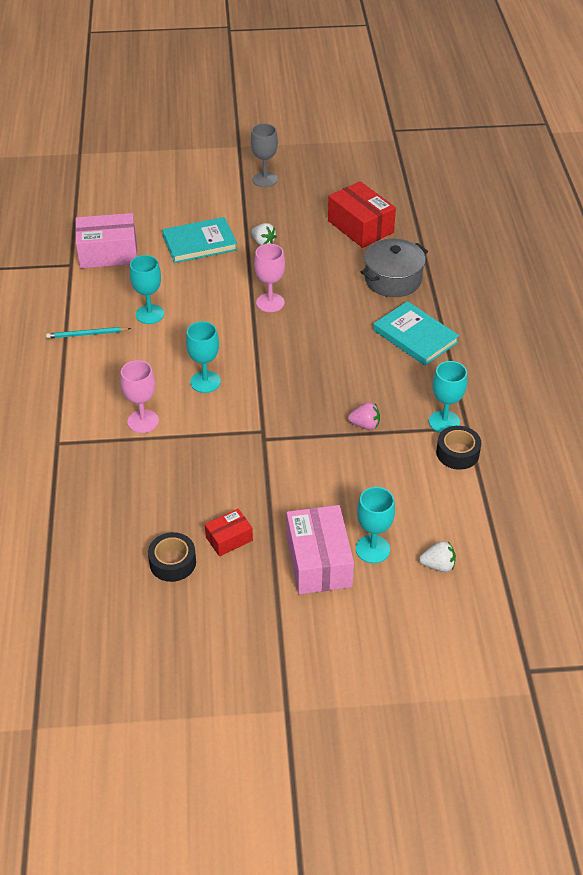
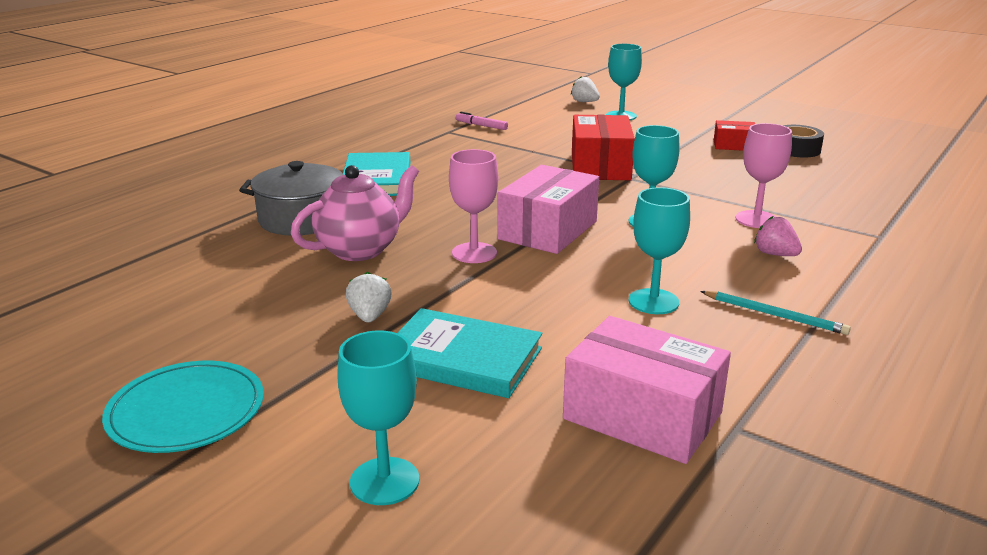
camera: 140 degrees left, 20 degrees down
(265, 179) = (186, 411): grey goblet -> turquoise plate
(318, 561) = (670, 122): pink box -> pink box (548, 230)
(327, 275) = (360, 250): none -> pink teapot
(360, 226) = (215, 278): red box -> red box (600, 166)
(365, 425) = (528, 154): pink strawberry -> pink strawberry (775, 254)
(444, 422) = (460, 138): turquoise goblet -> turquoise goblet (384, 481)
(457, 453) = (481, 126): black tape -> pink marker

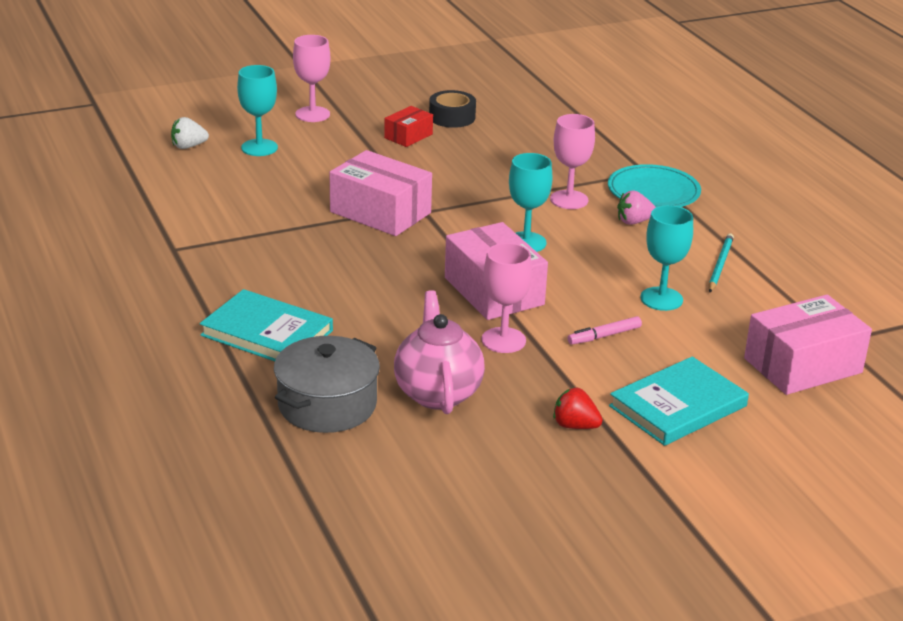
camera: 60 degrees left, 5 degrees up
(186, 411) = (659, 550): turquoise plate -> turquoise plate (653, 191)
(369, 316) = (575, 426): white strawberry -> red strawberry
(384, 481) = (809, 485): turquoise goblet -> none
(481, 126) = (181, 225): pink marker -> pink marker (604, 336)
(600, 166) = (380, 212): red box -> pink box
(699, 115) = (312, 114): none -> pink goblet
(775, 315) = (720, 265): turquoise pencil -> turquoise pencil turned 45 degrees counterclockwise

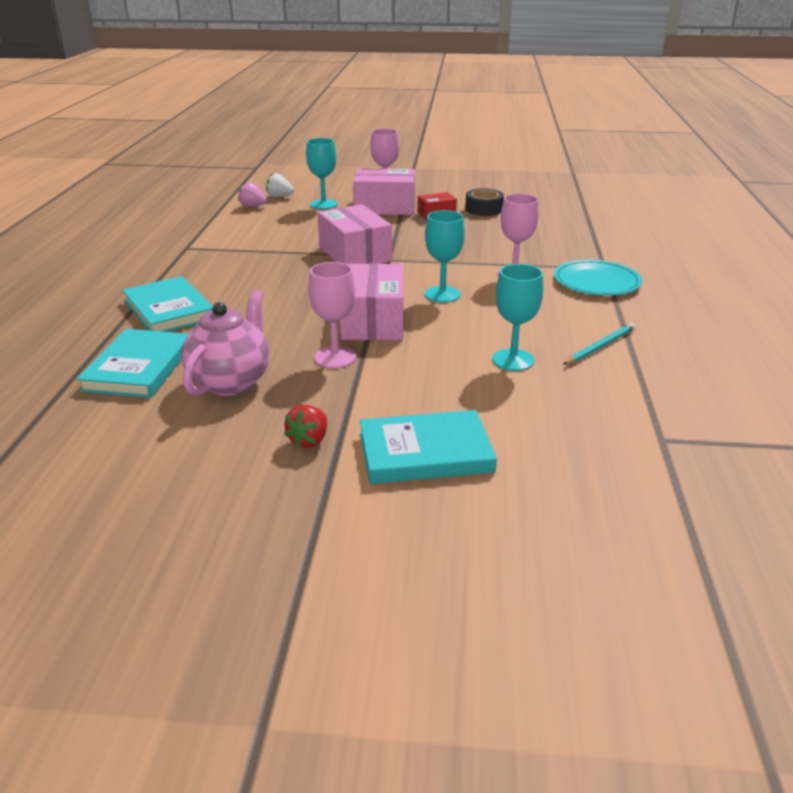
camera: 30 degrees right, 0 degrees up
(327, 405) = (139, 367): grey pot -> turquoise book
(575, 426) = (309, 440): red strawberry -> red strawberry turned 120 degrees counterclockwise
(604, 336) = (425, 376): pink marker -> none
(634, 222) = (554, 299): pink strawberry -> pink strawberry (252, 206)
(802, 365) = (597, 452): pink box -> pink box (384, 207)

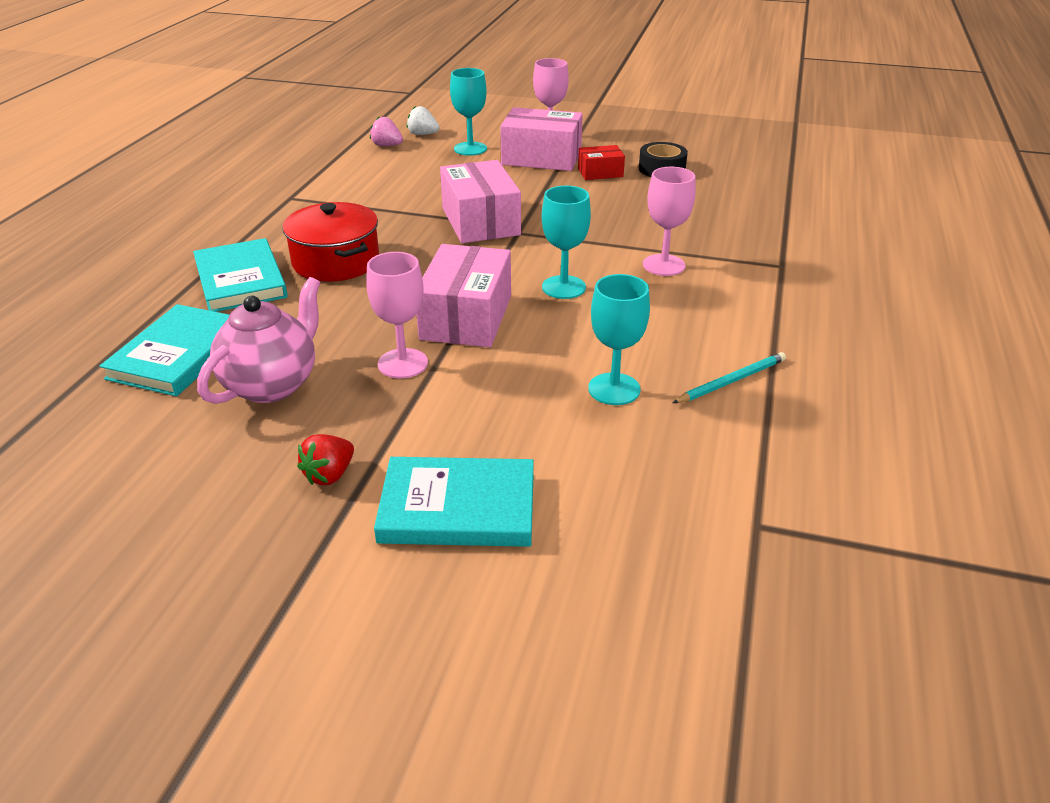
camera: 10 degrees right, 5 degrees up
(246, 290) = (336, 261): none -> red pot
(596, 282) = (764, 286): turquoise plate -> none

